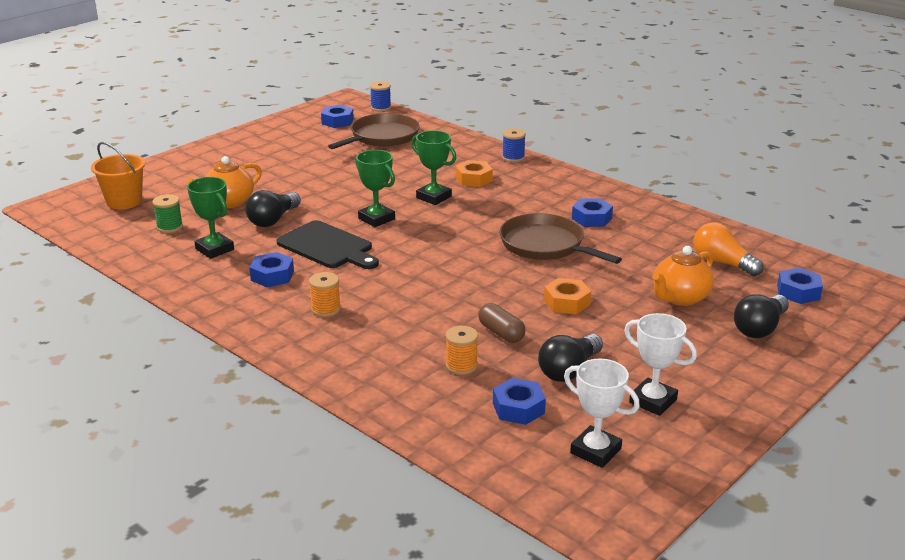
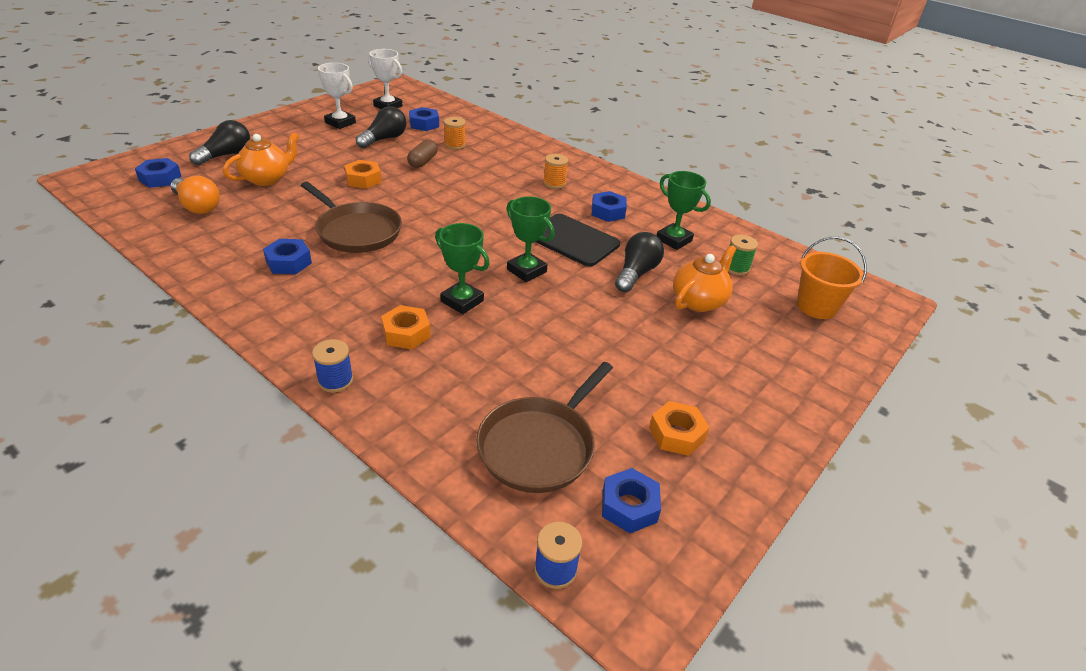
camera: 175 degrees right, 10 degrees up
(296, 142) = (676, 434): none -> orange nut
(501, 333) = (423, 162): brown capsule -> brown capsule turned 60 degrees clockwise

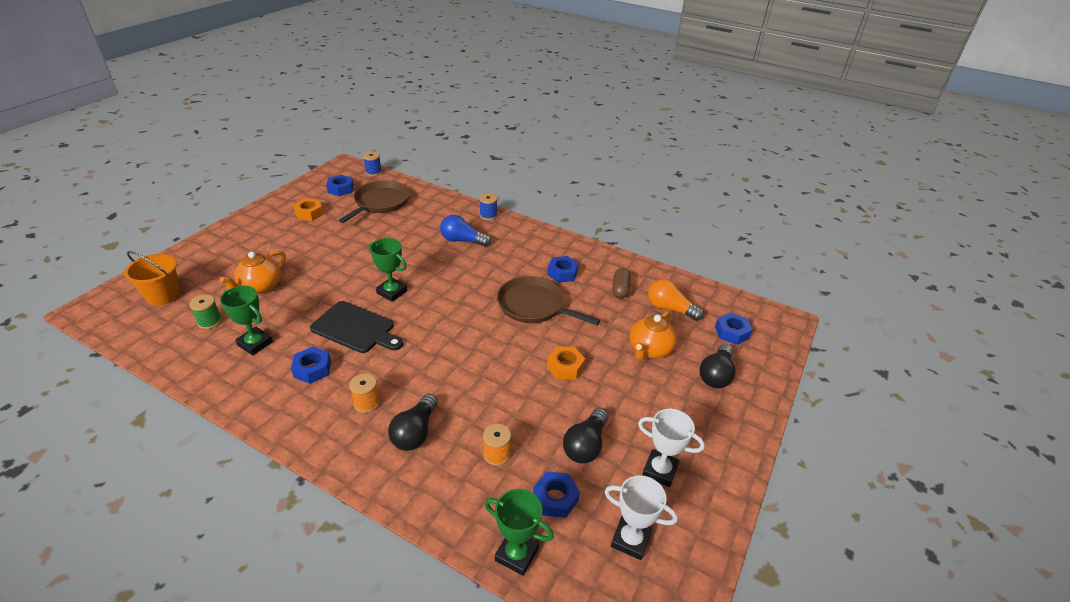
camera: 170 degrees right, 0 degrees up
(406, 333) = (462, 240): orange nut -> blue light bulb
(423, 162) = (521, 410): brown capsule -> brown capsule (620, 289)
(462, 301) = (434, 263): green trophy -> green trophy (516, 554)
(636, 273) = (303, 303): black light bulb -> black light bulb (415, 432)

